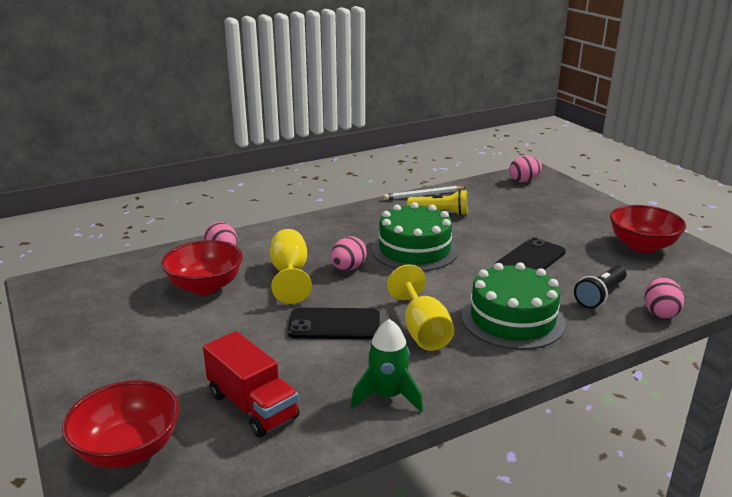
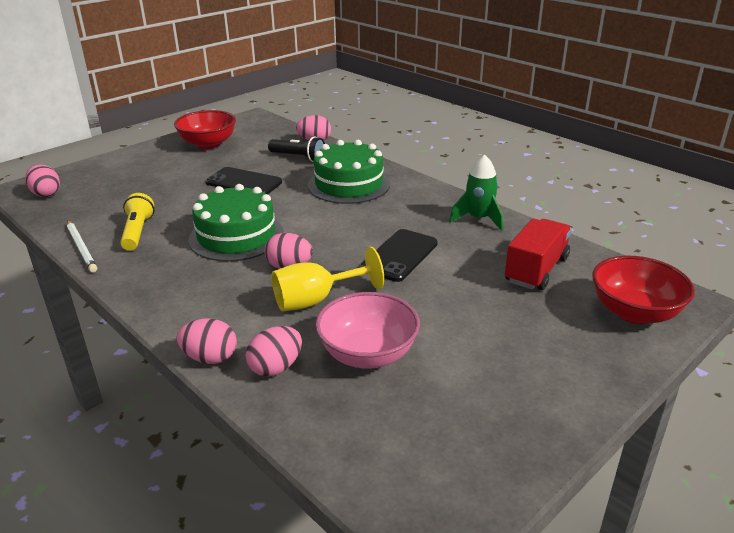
camera: 105 degrees left, 5 degrees up
(205, 286) = (368, 354): red bowl -> pink bowl
(252, 233) = (210, 358): none -> pink egg
(334, 324) = (400, 255): black phone -> black phone turned 45 degrees clockwise
(422, 331) = (385, 216): yellow goblet -> none

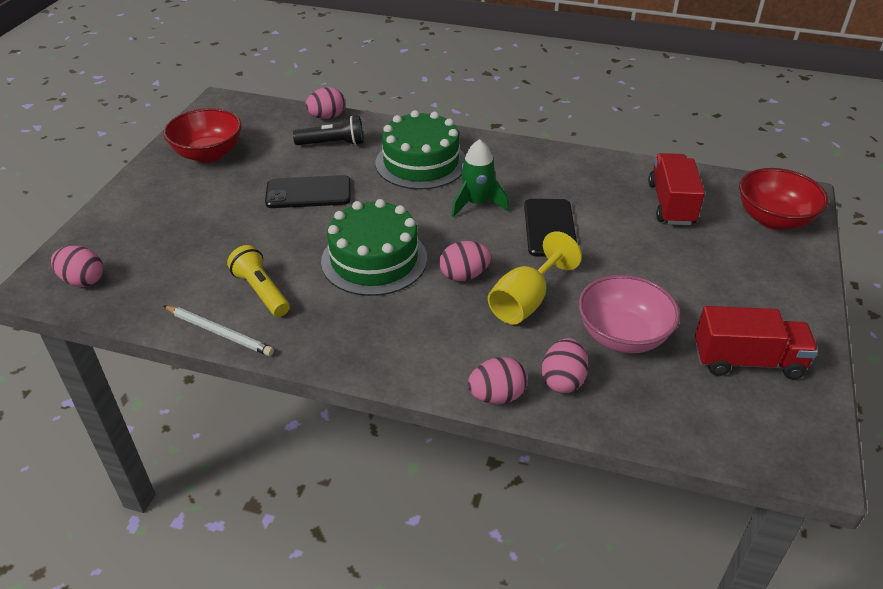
camera: 30 degrees left, 10 degrees up
(466, 419) = (747, 361): none -> red truck
(478, 219) = (577, 166): green rocket -> green rocket (477, 204)

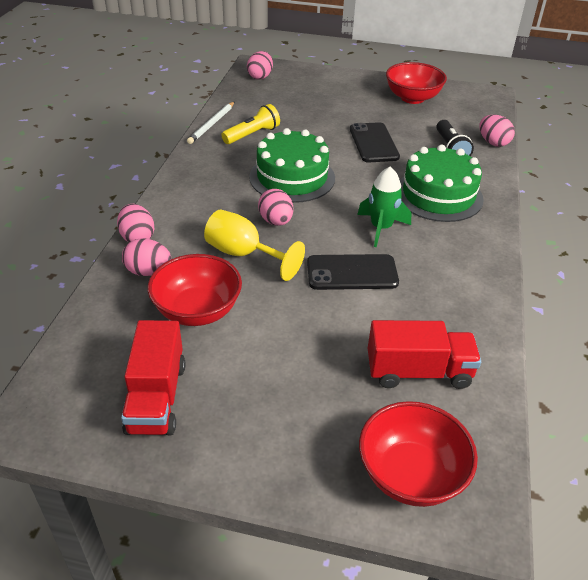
camera: 85 degrees right, 0 degrees up
(622, 336) = (197, 311): pink bowl -> red bowl

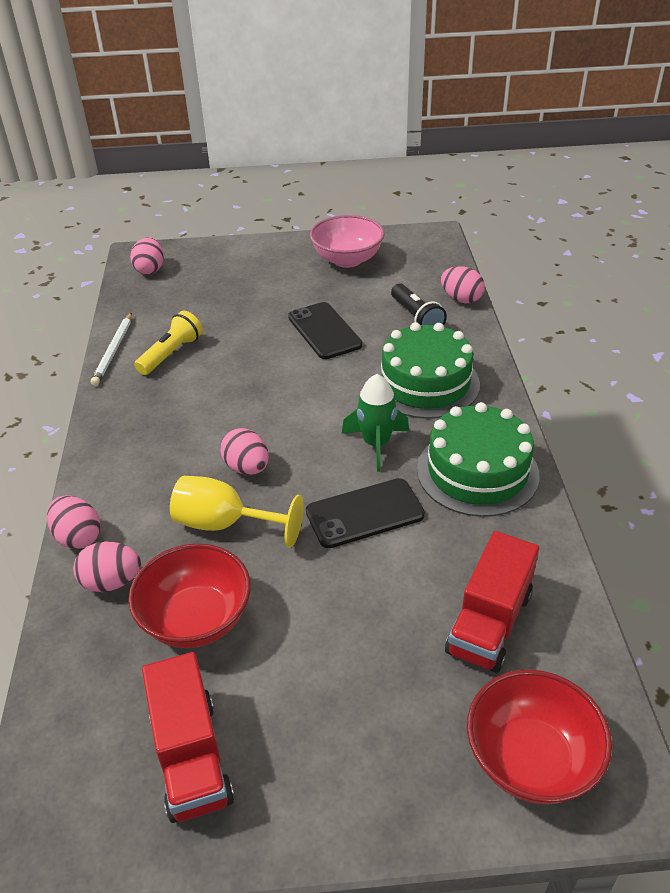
camera: 15 degrees left, 0 degrees up
(292, 177) = (244, 402): green cake -> green cake (477, 472)
(412, 98) = (347, 260): red bowl -> pink bowl
(418, 372) = (489, 622): red truck -> red truck turned 135 degrees clockwise

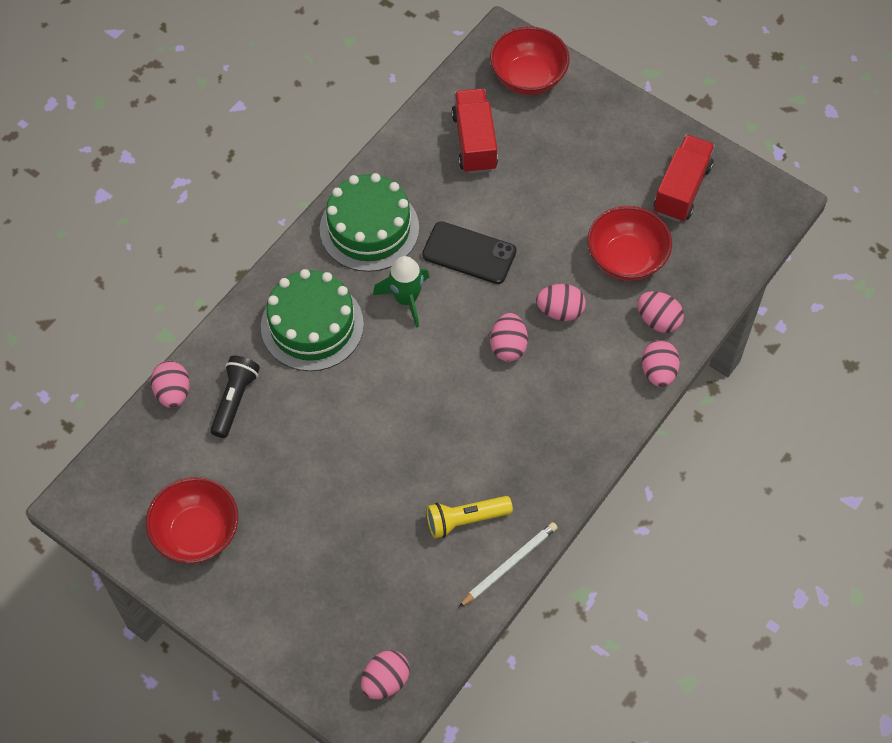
camera: 140 degrees left, 20 degrees up
(224, 524) = (560, 311): yellow goblet -> pink egg
(324, 331) = (321, 445): black phone -> none
(347, 260) = (197, 533): pink bowl -> red bowl
(489, 622) = (474, 142): red truck -> red truck turned 75 degrees counterclockwise

